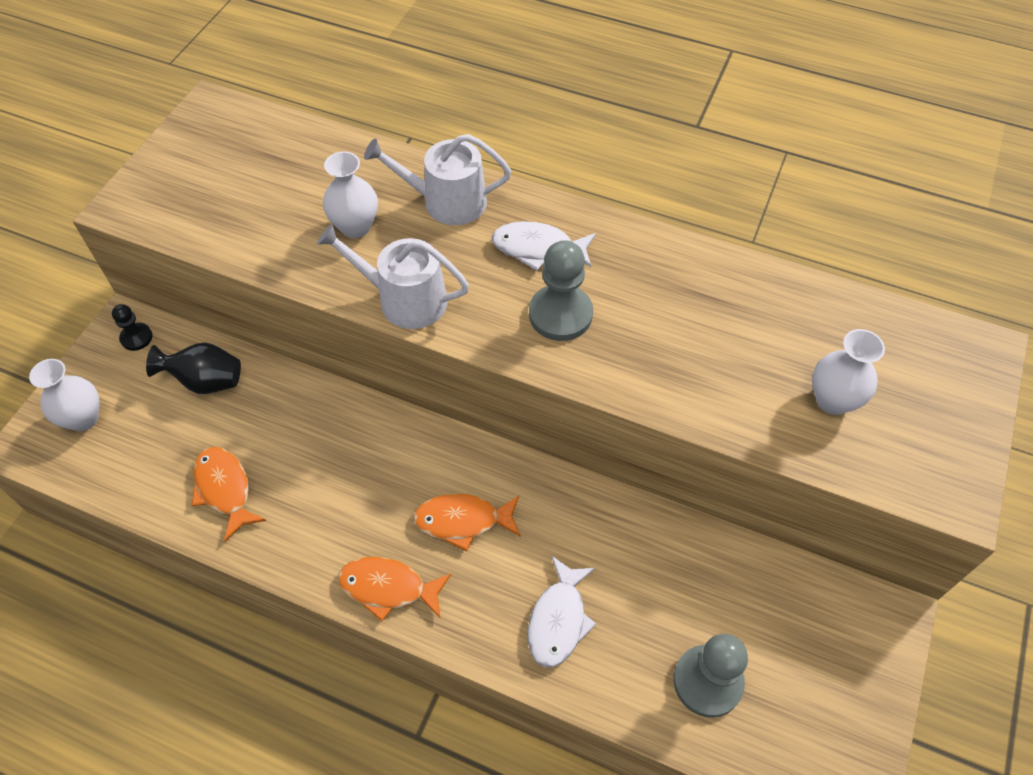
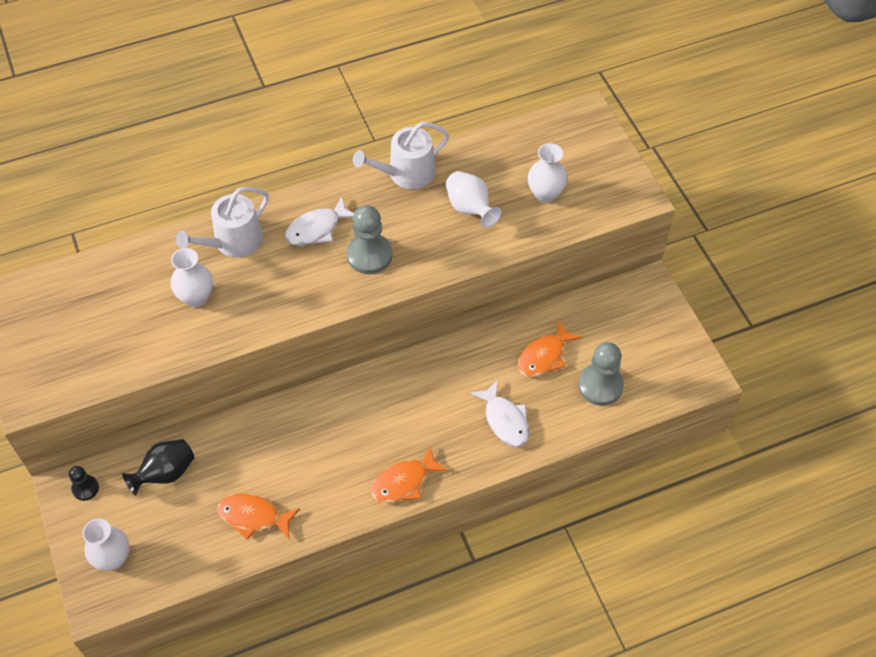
camera: 45 degrees left, 0 degrees up
(404, 299) = (275, 314): white watering can -> white watering can (406, 173)
(463, 521) = (405, 417): orange fish -> orange fish (544, 356)
(723, 350) = (470, 209): none -> white vase

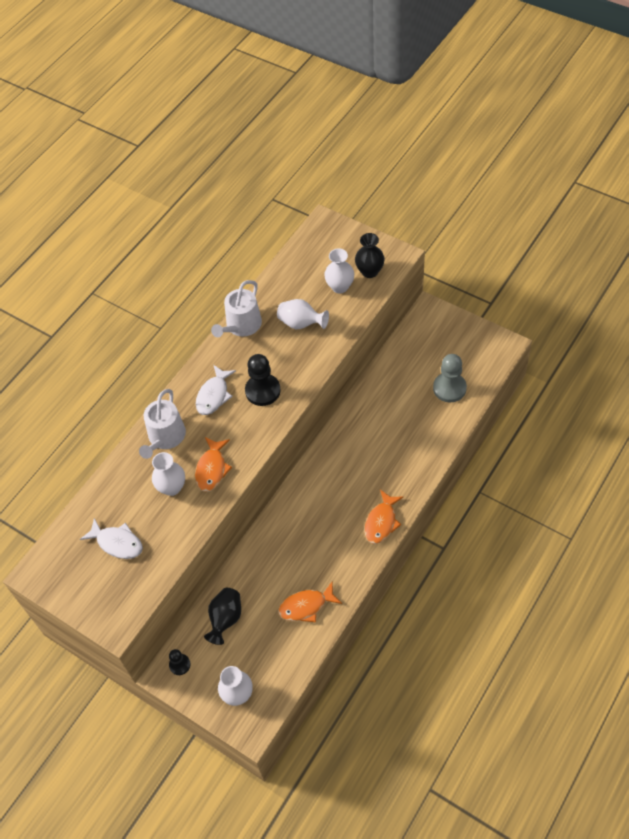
camera: 30 degrees left, 0 degrees up
(369, 255) = (262, 391): grey pawn -> black pawn
(505, 420) = (410, 445): white fish -> white fish (117, 543)
(544, 356) = (402, 392): orange fish -> orange fish (212, 469)
(592, 196) = (369, 271): none -> black vase

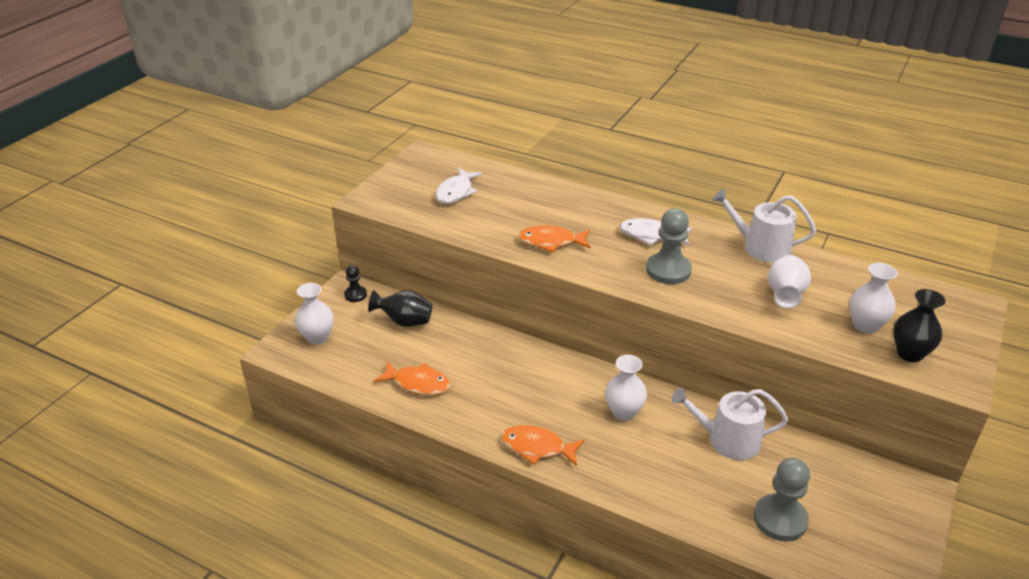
camera: 80 degrees right, 20 degrees down
(165, 437) = (586, 208): white watering can -> white watering can (727, 440)
(172, 487) = (524, 218): white vase -> white vase (623, 412)
(262, 391) = (668, 270): black pawn -> grey pawn
(306, 606) = (418, 383): orange fish -> orange fish turned 135 degrees clockwise

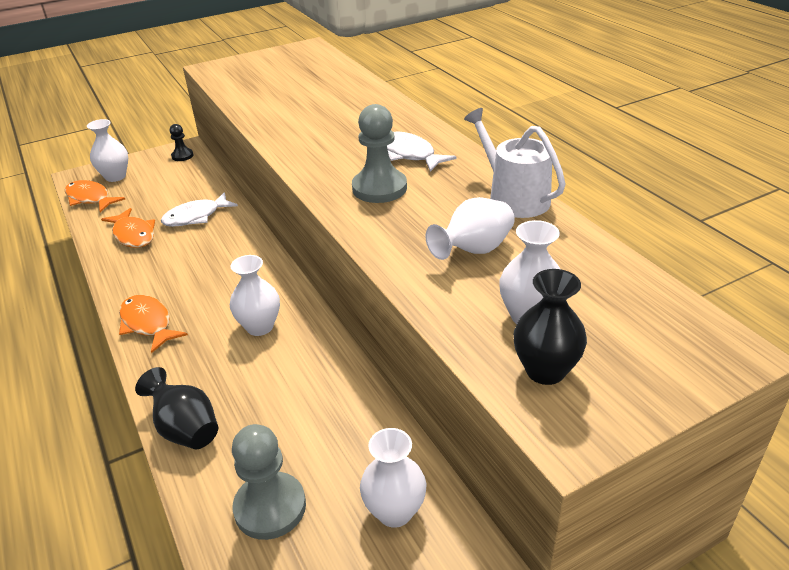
camera: 35 degrees right, 0 degrees up
(404, 322) = (189, 186): black vase -> black vase (186, 429)
(456, 192) = (288, 78): white fish -> white fish (196, 217)
(551, 242) = (306, 134): orange fish -> orange fish (90, 198)
(727, 440) = (323, 398): white watering can -> none
(847, 484) = (394, 511): none -> white vase

